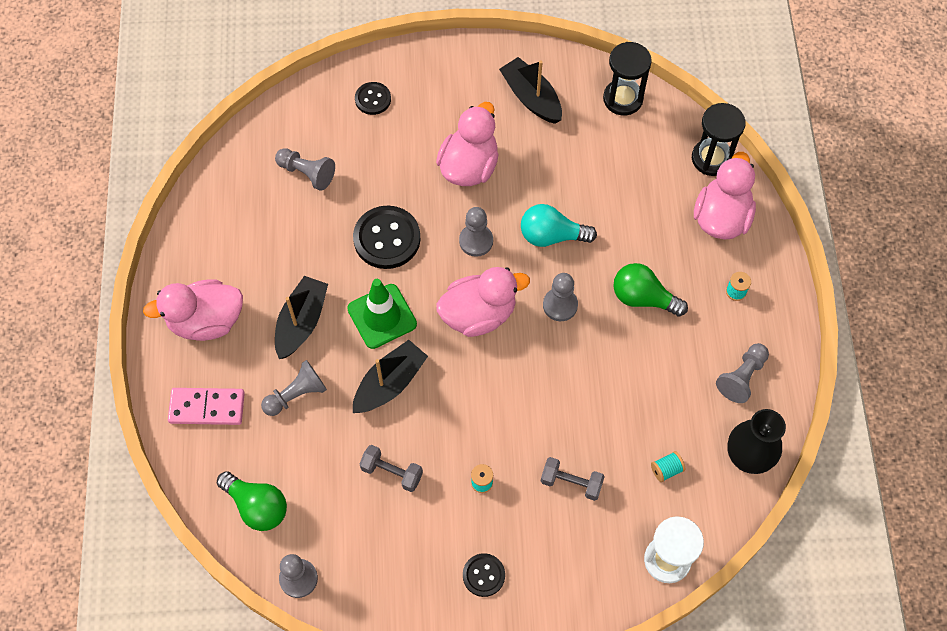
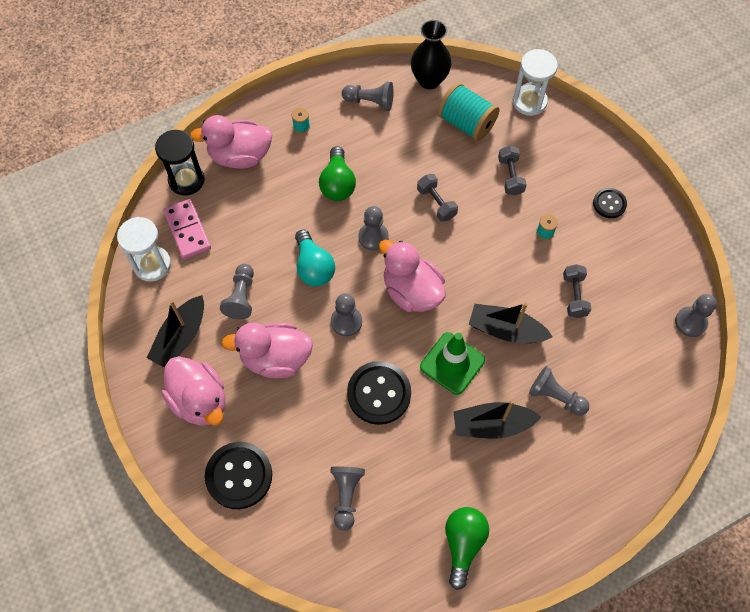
camera: 115 degrees left, 0 degrees up
(206, 321) = (535, 507): pink duck -> pink duck (200, 400)
(207, 407) = (607, 462): pink domino -> pink domino (187, 230)
(257, 506) = (659, 379): green light bulb -> green light bulb (463, 544)
(373, 99) = (239, 476): black button -> black button, size x1.76
(549, 161) = (241, 297): none -> grey pawn
(572, 386) = (436, 203): none -> grey dumbbell
(623, 99) = (152, 265): black hourglass -> white hourglass
(666, 469) = (466, 123): turquoise spool -> turquoise spool, size x2.30

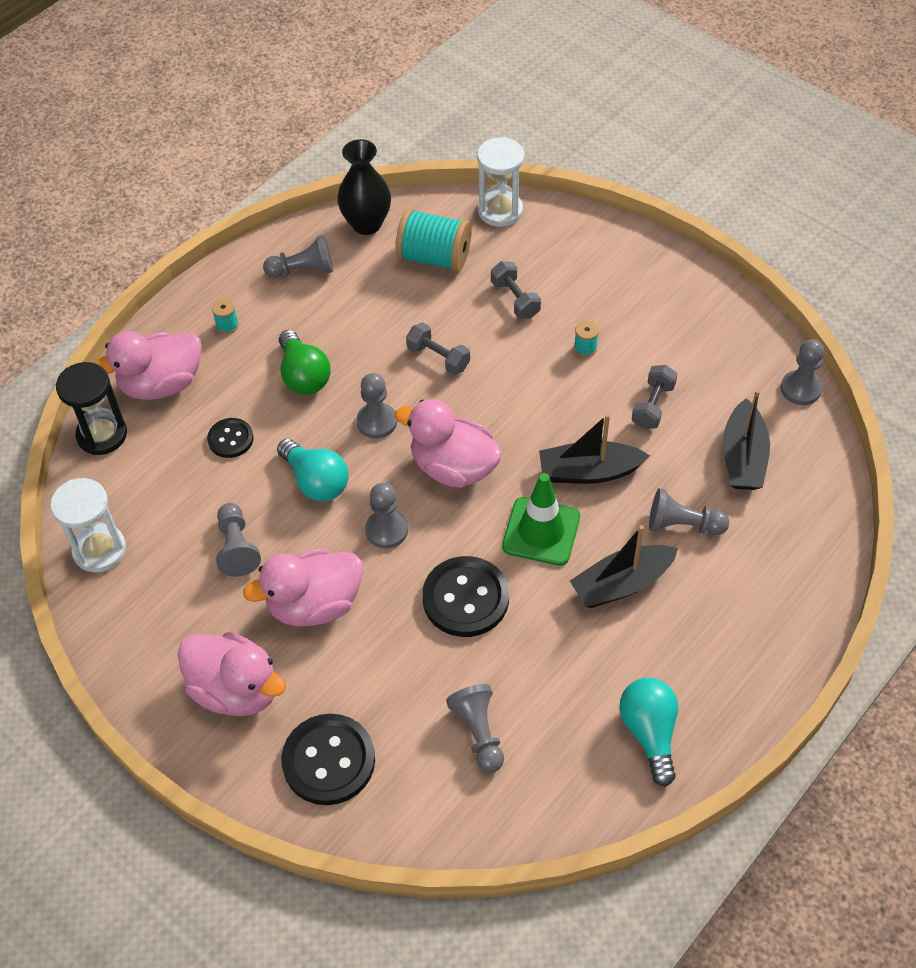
camera: 20 degrees left, 10 degrees down
(180, 338) = (177, 624): black boat -> black boat (743, 457)
(187, 230) = (129, 493): pink domino -> none
(463, 544) = (649, 733): green light bulb -> turquoise light bulb
(574, 296) = (653, 406): grey dumbbell -> grey dumbbell turned 45 degrees clockwise
(609, 204) = (646, 292): black button -> black button (230, 439)

